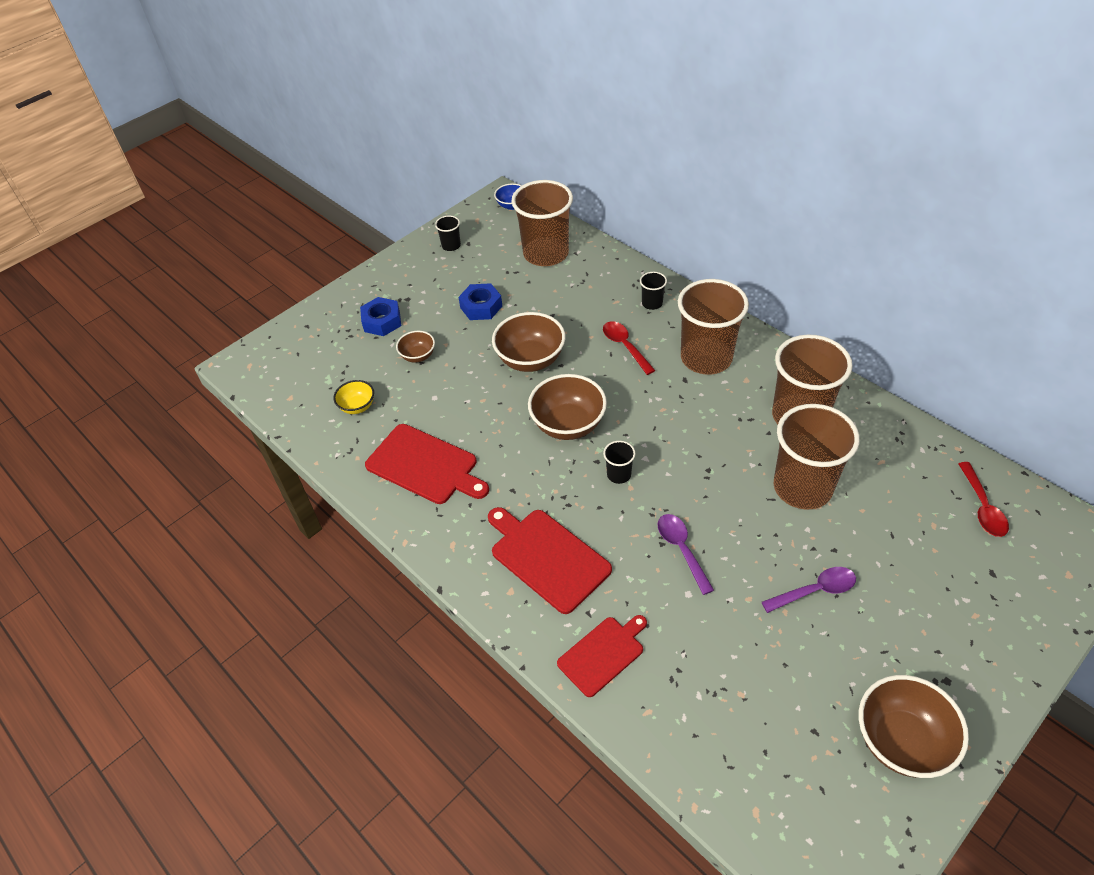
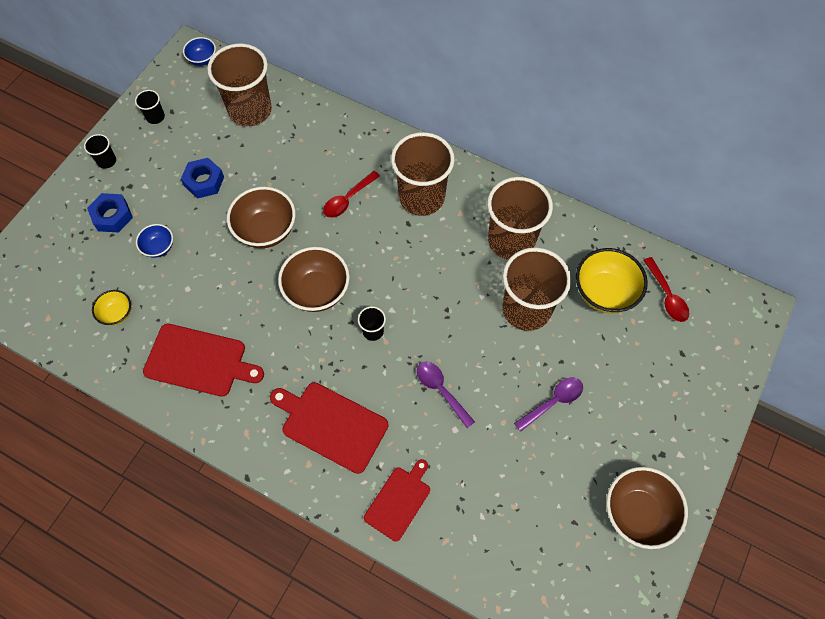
camera: 20 degrees left, 15 degrees up
(418, 356) = (159, 247): brown bowl -> blue bowl
(625, 346) = (348, 199): red spoon -> red spoon turned 90 degrees counterclockwise
(652, 303) = (361, 148): black cup -> black cup (107, 161)
(902, 488) = (604, 292): none -> yellow bowl

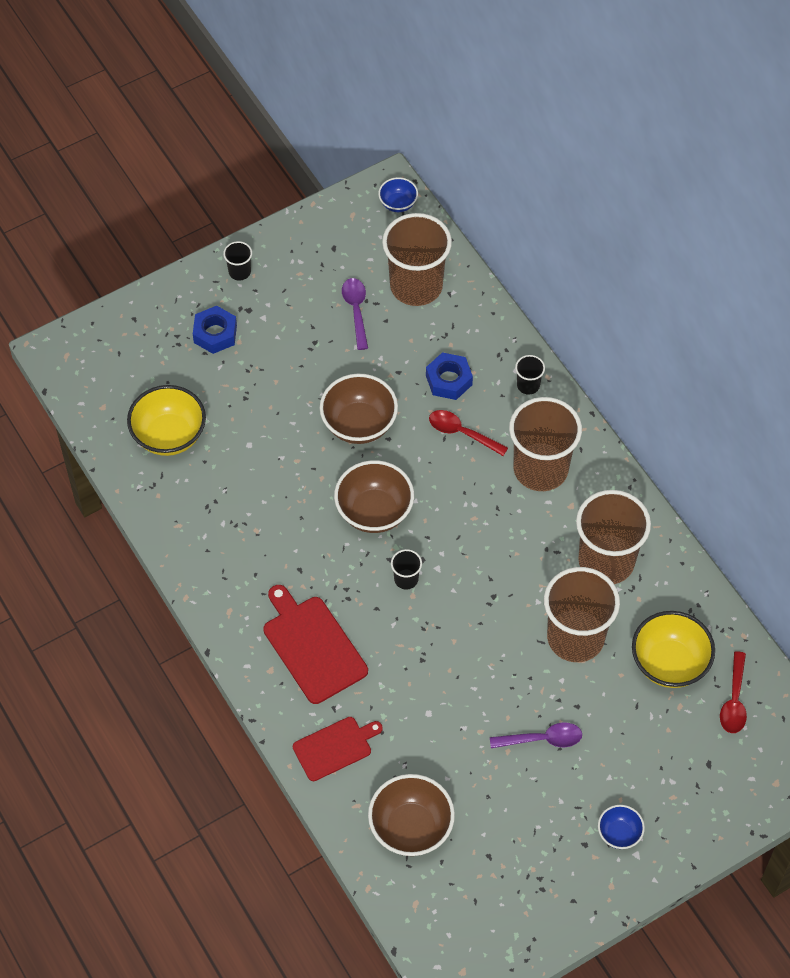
camera: 30 degrees right, 5 degrees down
(117, 314) = (169, 435): yellow bowl -> yellow bowl, size x1.84
(155, 117) = (313, 246): black cup -> black cup (528, 385)
(159, 247) = (243, 389): blue bowl -> blue bowl (619, 833)
(199, 361) = (222, 521): red cutting board -> none
(204, 181) = (325, 341): blue nut -> blue nut (449, 380)
(348, 199) = (462, 433): red spoon -> red spoon turned 45 degrees clockwise
(441, 390) = (438, 670): purple spoon -> purple spoon (356, 310)
(637, 513) = (556, 881): brown bowl -> brown bowl (411, 827)

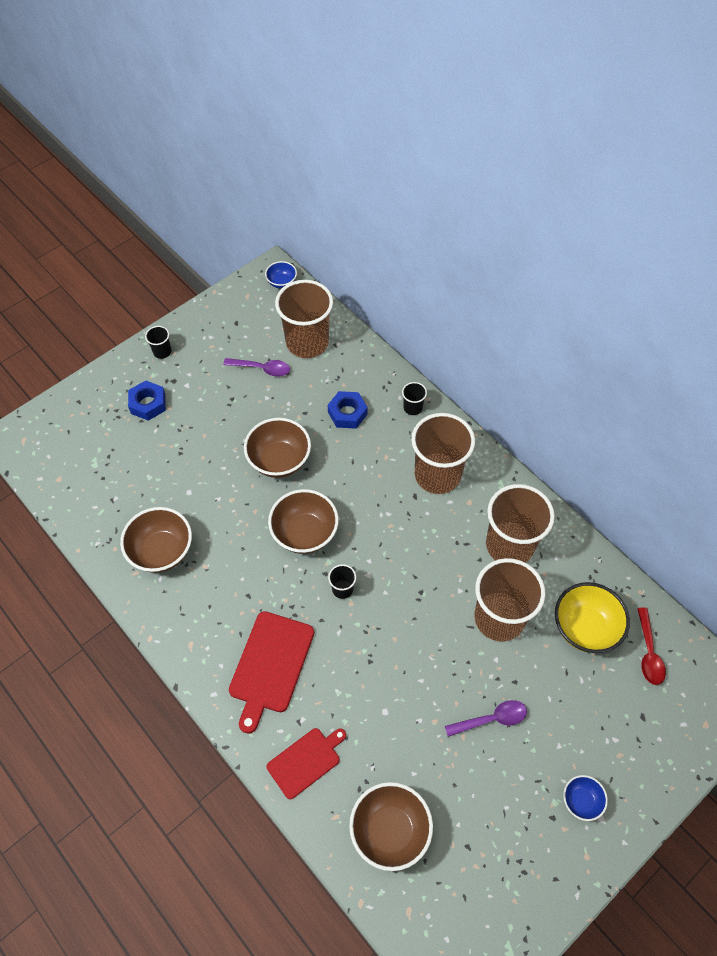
camera: 10 degrees left, 0 degrees up
(169, 435) = (119, 495): yellow bowl -> none
(210, 506) = (162, 551): none -> brown bowl
(313, 646) = (270, 665): red cutting board -> red cutting board turned 120 degrees counterclockwise
(356, 310) = (262, 369): purple spoon -> purple spoon turned 120 degrees clockwise
(462, 433) = (366, 455): red spoon -> none

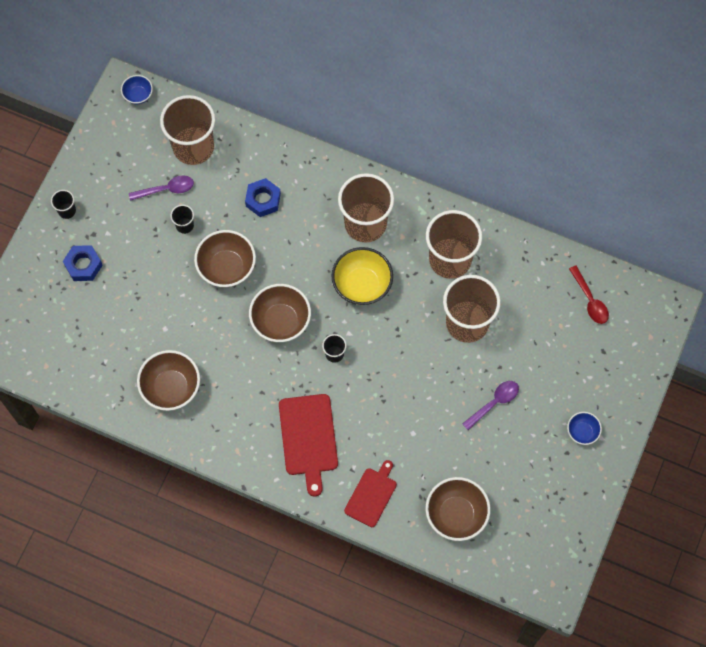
camera: 25 degrees left, 10 degrees up
(412, 408) = (316, 171): black cup -> black cup (184, 225)
(585, 628) = (535, 302): yellow bowl -> yellow bowl (362, 285)

